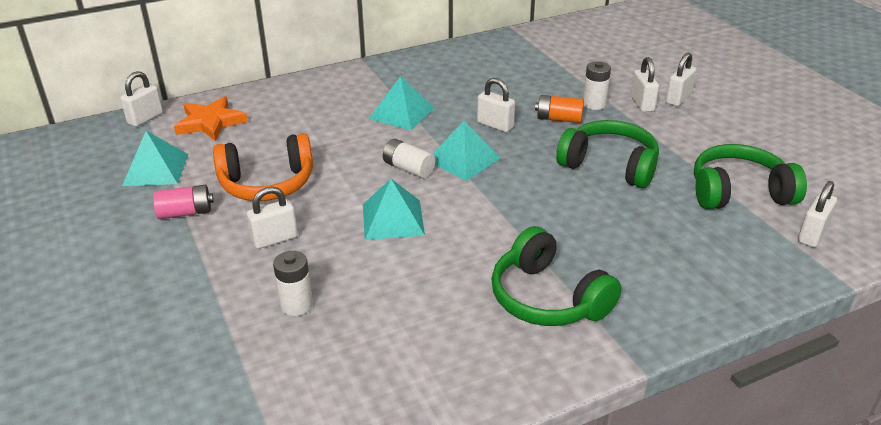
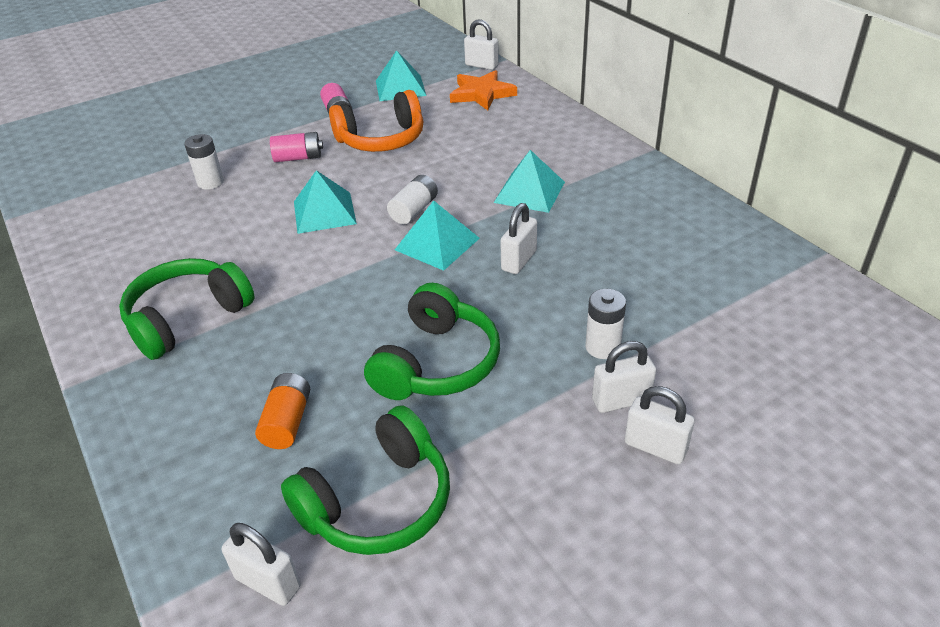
camera: 85 degrees right, 5 degrees up
(267, 184) = (382, 139): orange headphones -> orange headphones turned 90 degrees counterclockwise
(275, 239) = (298, 158): white padlock -> pink battery
(559, 119) = (549, 313): orange battery -> orange battery (287, 422)
(739, 192) = (378, 502): green headphones -> green headphones turned 60 degrees clockwise

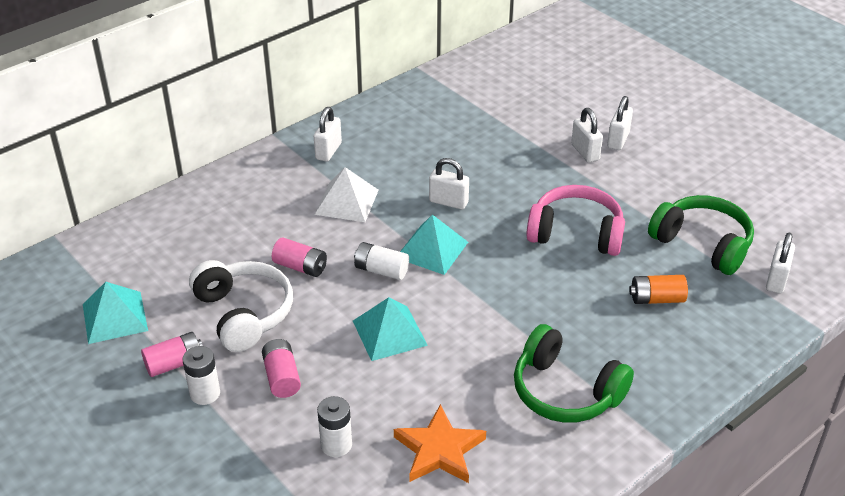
camera: 100 degrees left, 0 degrees up
(382, 139) = (244, 314): orange headphones -> white headphones
(433, 166) = (300, 267): none -> pink battery
(437, 363) = (576, 233): green headphones -> pink headphones
(481, 65) = (68, 253): white padlock -> white padlock (328, 151)
(482, 94) = (144, 247): orange star -> orange star (439, 450)
(529, 192) = (347, 202): turquoise pyramid -> white pyramid
(602, 347) = (538, 160): white battery -> white battery (205, 393)

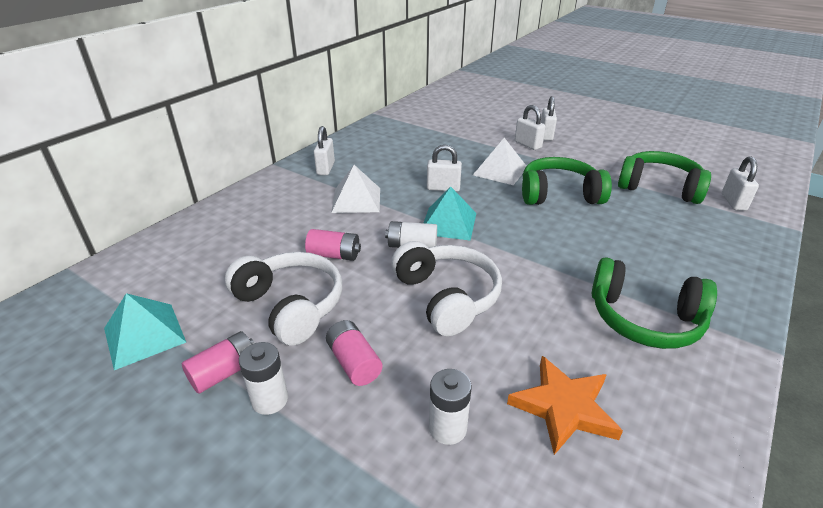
camera: 15 degrees left, 5 degrees down
(389, 333) = (447, 297): turquoise pyramid -> white headphones
(527, 188) = (500, 171): none -> white pyramid
(576, 233) = (559, 194): pink headphones -> green headphones
(656, 299) = (658, 229): orange battery -> none

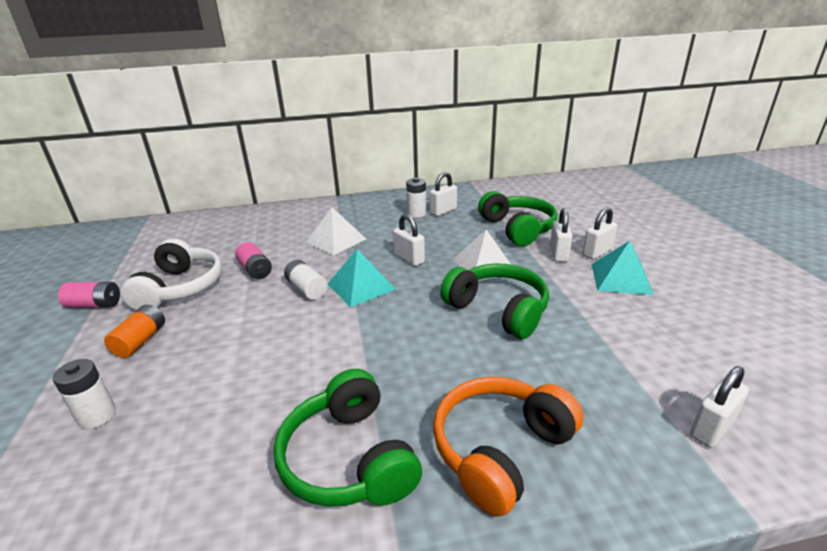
camera: 45 degrees right, 5 degrees down
(144, 335) = (109, 265): turquoise pyramid -> turquoise pyramid (621, 278)
(270, 400) = (80, 332): white battery -> white battery (416, 213)
(325, 168) = (359, 211): white padlock -> white padlock (443, 211)
(354, 362) = (141, 341): pink battery -> orange battery
(447, 297) = (257, 336): white headphones -> none
(563, 407) = (165, 465): orange star -> none
(659, 187) = (631, 358): green headphones -> green headphones (517, 228)
(690, 264) = (500, 450): none -> orange headphones

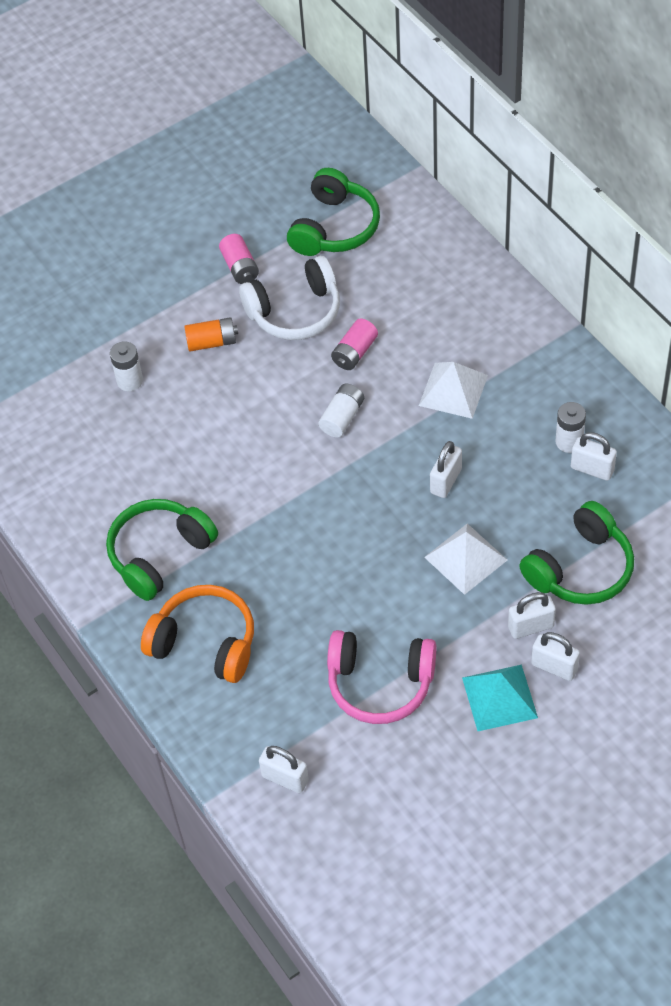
camera: 70 degrees right, 25 degrees up
(361, 286) = (369, 461): turquoise pyramid -> none
(498, 310) = (382, 595): green headphones -> green headphones (334, 227)
(593, 332) = (380, 683): none -> pink headphones

